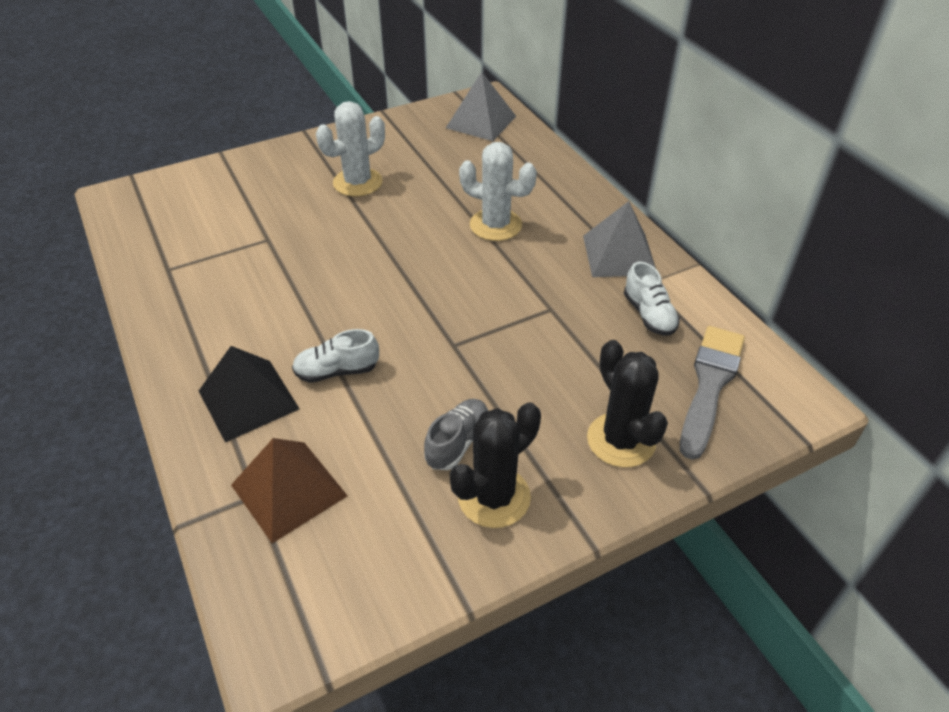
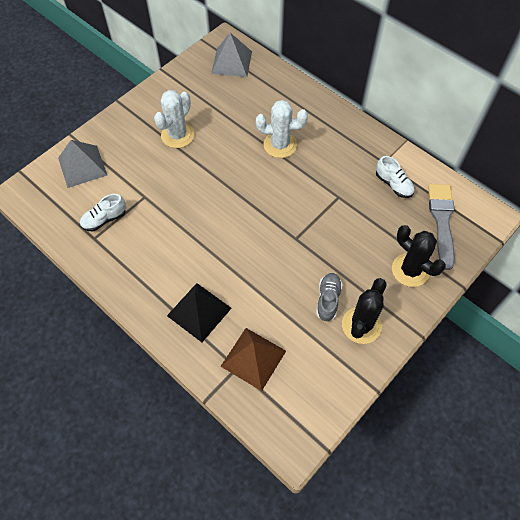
camera: 20 degrees left, 15 degrees up
(337, 371) = (239, 277): white shoe -> white shoe (104, 219)
(619, 255) = (361, 146): grey pyramid -> grey pyramid (82, 166)

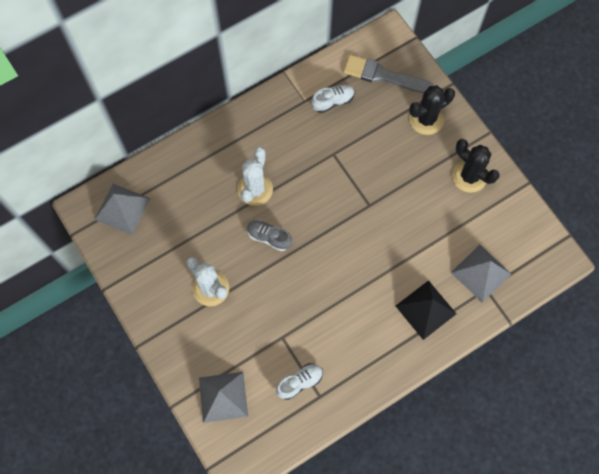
camera: 75 degrees left, 10 degrees up
(104, 219) = (300, 382): white shoe -> white shoe turned 105 degrees counterclockwise
(253, 358) = (481, 273): brown pyramid -> grey pyramid
(328, 300) = (439, 196): grey shoe -> grey shoe (269, 237)

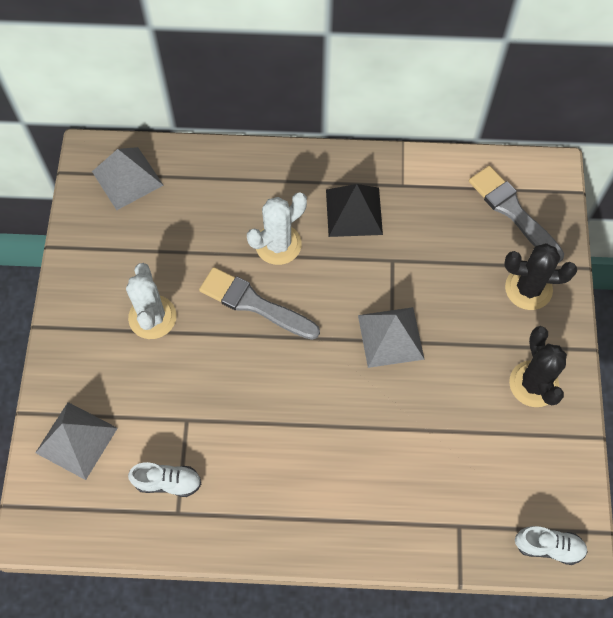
camera: 35 degrees right, 5 degrees down
(269, 237) = (254, 304): grey shoe -> grey brush
(333, 101) = (434, 205): white shoe -> white shoe (548, 547)
(425, 309) = (369, 500): black pyramid -> black pyramid (353, 211)
(481, 273) = (466, 503): grey pyramid -> grey pyramid (390, 337)

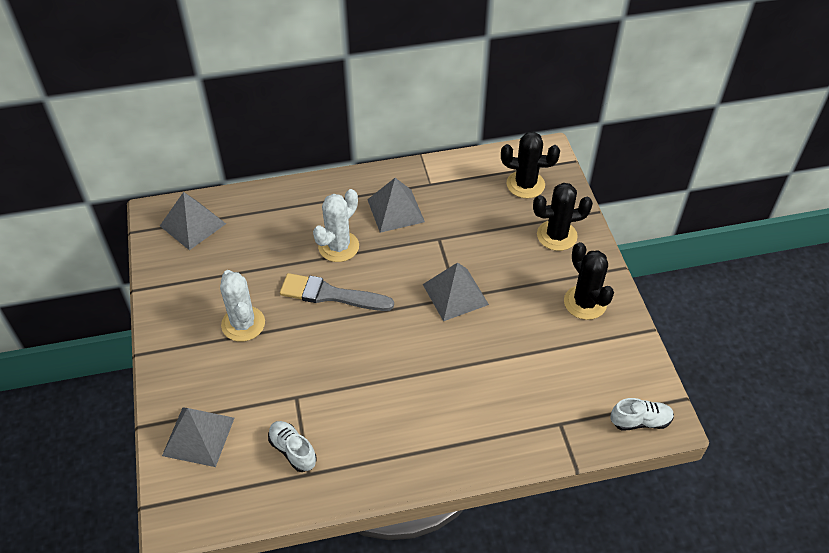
camera: 15 degrees left, 15 degrees down
(168, 482) = (293, 450): white shoe -> white shoe turned 120 degrees counterclockwise
(353, 211) = (395, 210): black pyramid -> grey pyramid
(513, 211) = (525, 184): grey brush -> black cactus

